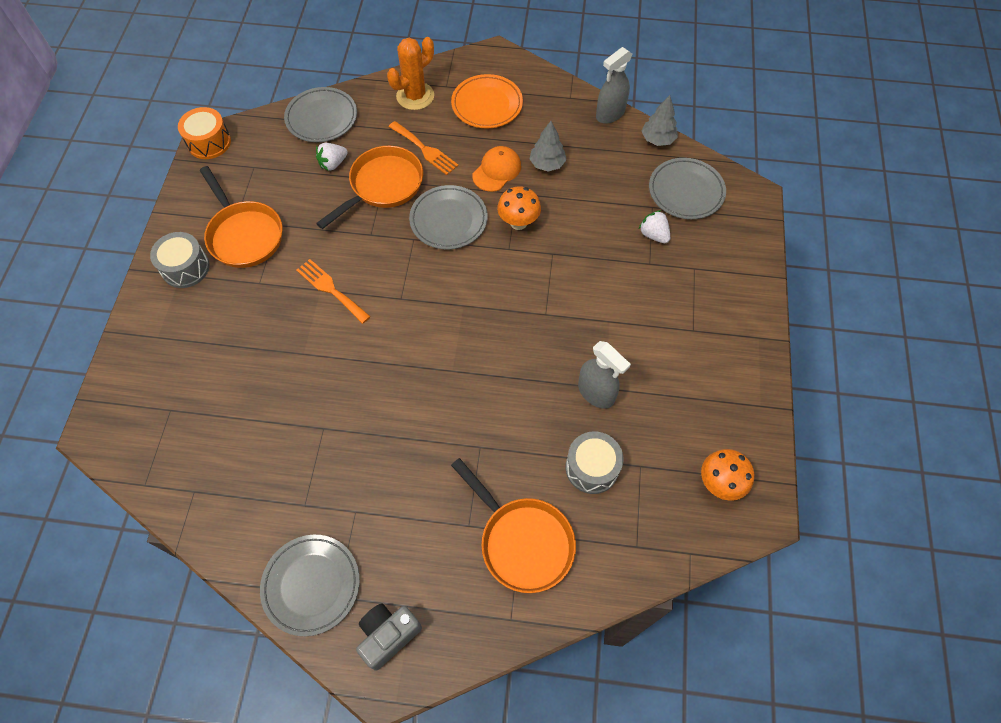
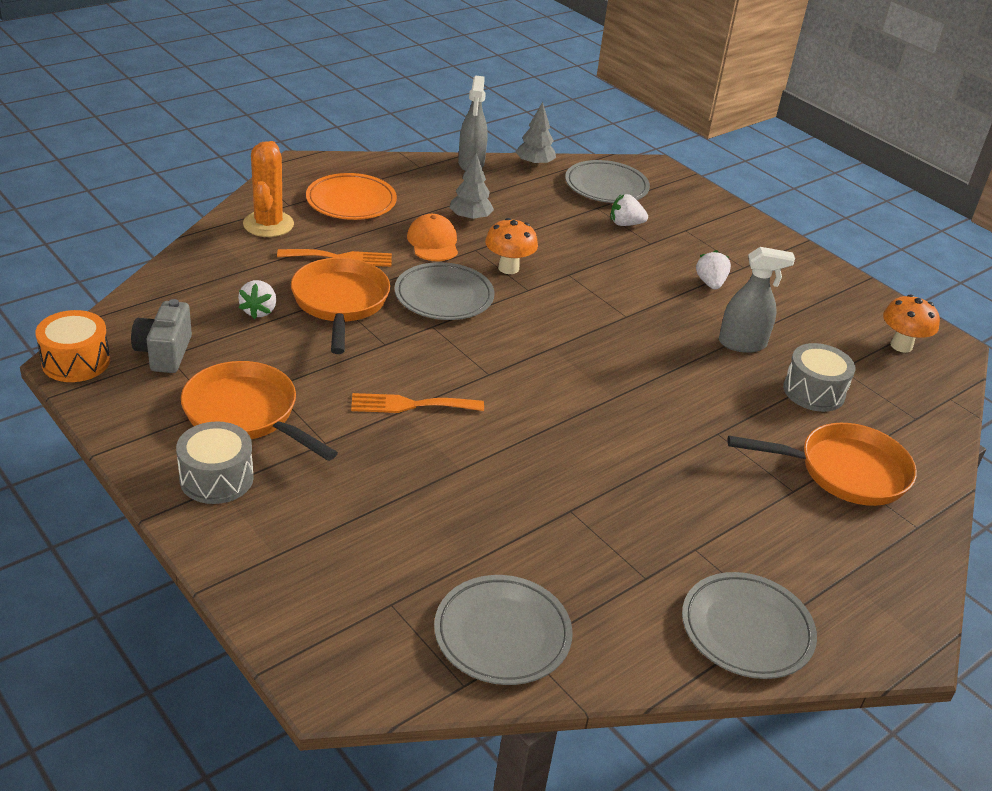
camera: 50 degrees left, 25 degrees down
(244, 235) = (246, 414): orange pan -> orange pan turned 150 degrees counterclockwise
(322, 118) = (189, 282): grey plate -> grey plate (502, 634)
(388, 635) = (859, 611): grey camera -> grey camera (164, 353)
(645, 327) = (710, 283): none -> white strawberry

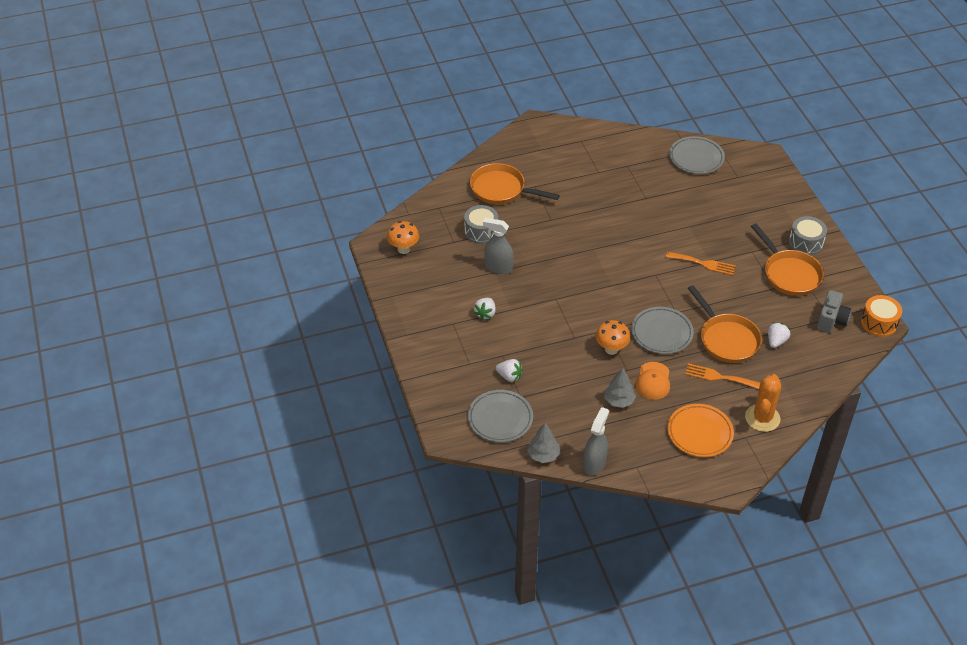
camera: 155 degrees left, 10 degrees up
(340, 303) = (727, 339): orange pan -> orange pan turned 45 degrees counterclockwise
(746, 630) = (597, 140): grey plate -> none

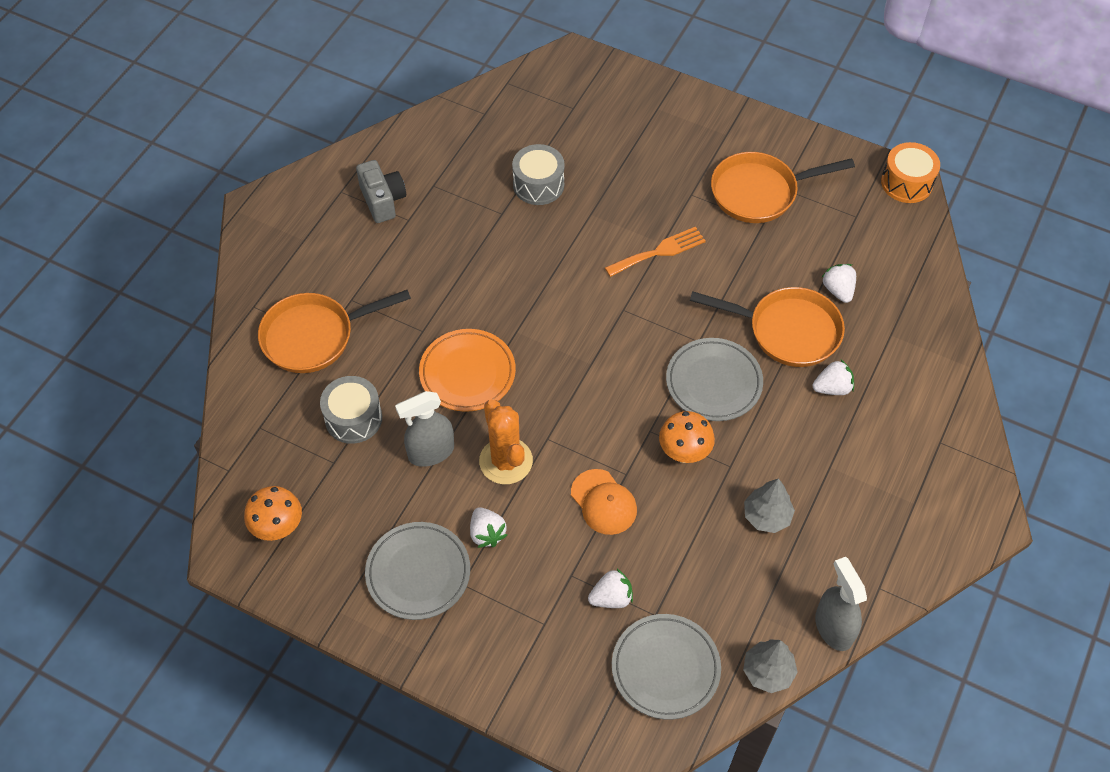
camera: 45 degrees left, 10 degrees up
(653, 381) = (774, 455): orange cap -> orange cap (603, 502)
(696, 158) = (501, 116): grey plate -> grey plate (418, 573)
(699, 433) = (892, 479): orange plate -> orange plate (467, 373)
(718, 377) = (832, 388): orange fork -> white strawberry
(762, 418) = (929, 401): orange cactus -> orange cactus (506, 461)
(789, 274) = (759, 192): orange pan -> orange pan turned 150 degrees clockwise
(805, 243) = (733, 139): grey drum -> grey drum (538, 185)
(831, 320) = (860, 217): grey camera -> grey camera (383, 201)

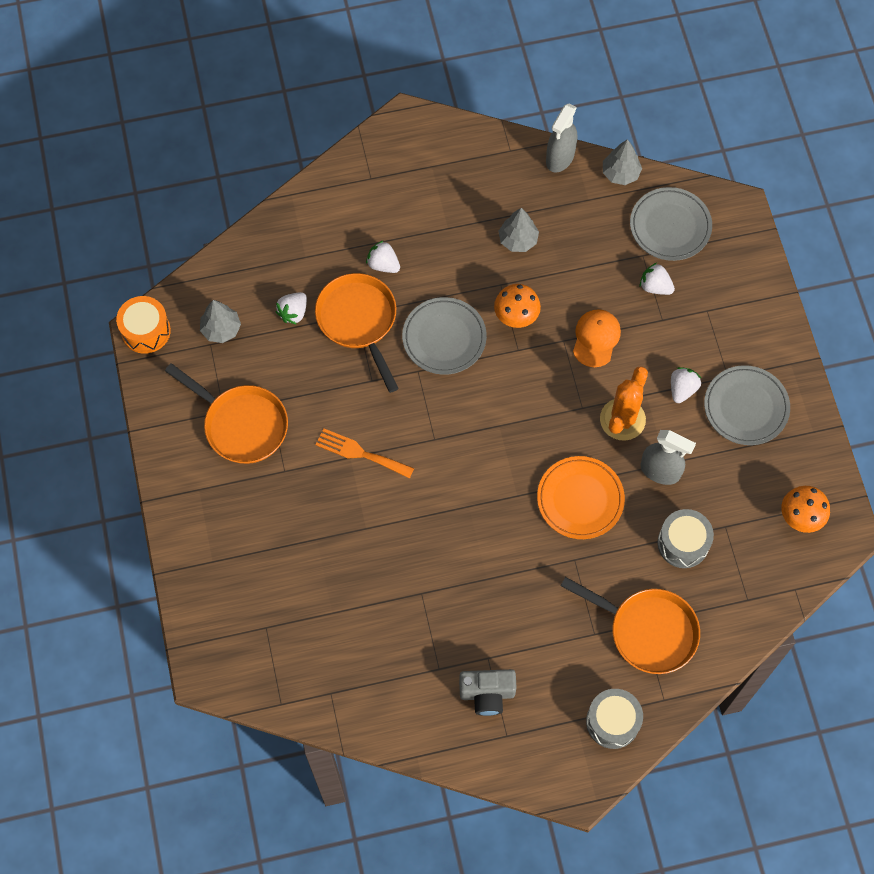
camera: 130 degrees left, 10 degrees up
(383, 201) = (487, 694): grey camera -> grey camera turned 120 degrees counterclockwise
(538, 185) = (370, 589): grey drum -> grey drum (612, 722)
(865, 232) = (221, 329): none -> grey tree

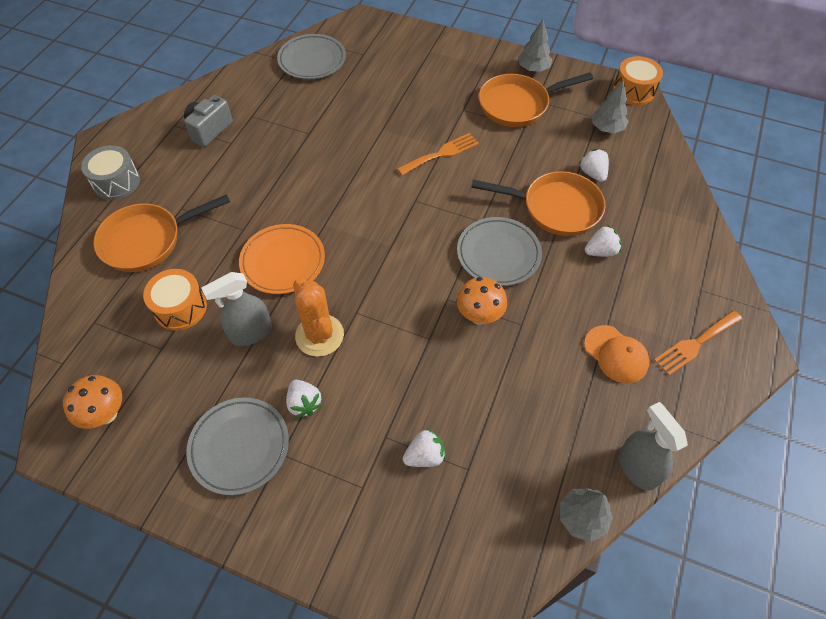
camera: 125 degrees right, 10 degrees down
(428, 162) = (695, 344): none -> orange fork
(518, 240) = (560, 367): grey tree -> grey tree (533, 69)
(596, 338) = (411, 365): orange cap -> orange cap (616, 354)
(670, 226) = (483, 523): grey plate -> grey plate (312, 60)
(683, 543) = (180, 308): grey drum -> orange drum

